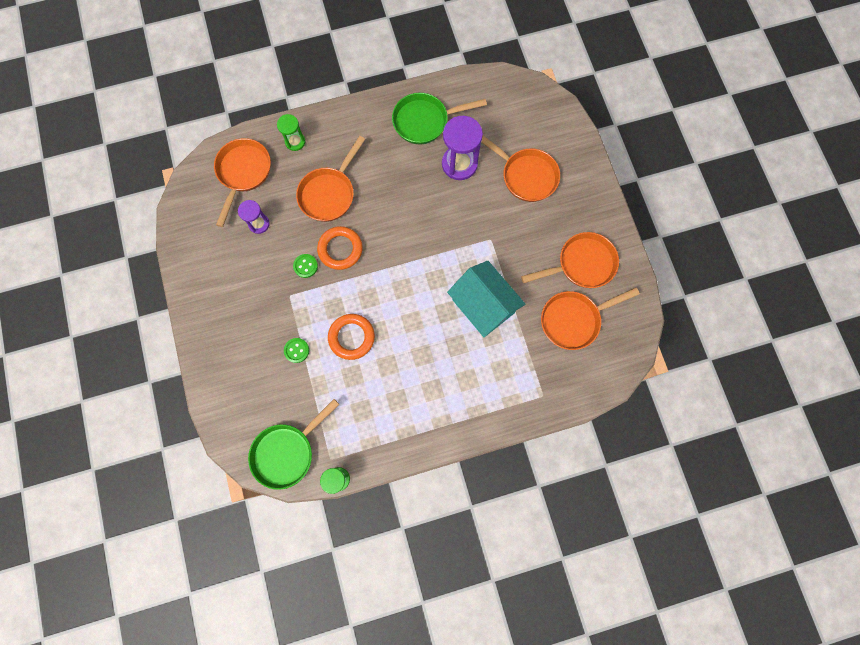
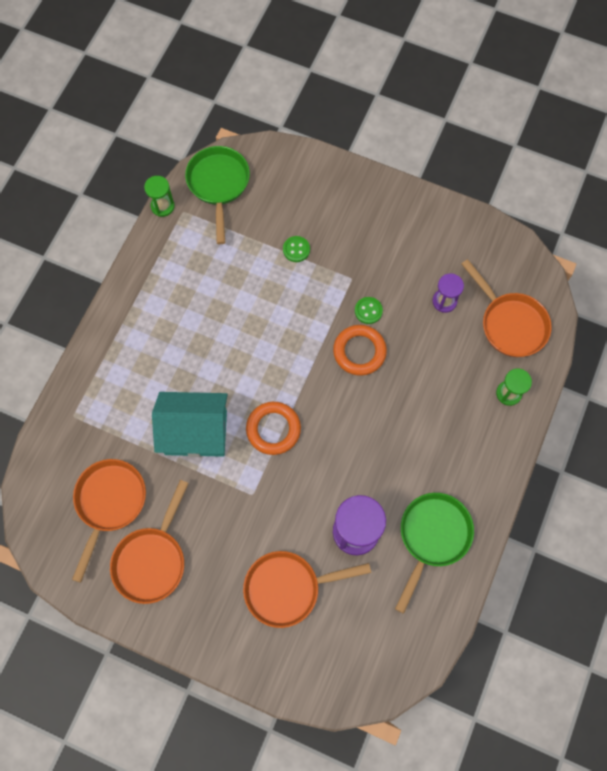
camera: 130 degrees right, 5 degrees down
(329, 193) = (425, 384): orange pan -> none
(351, 337) = (268, 300): orange ring -> orange ring (273, 429)

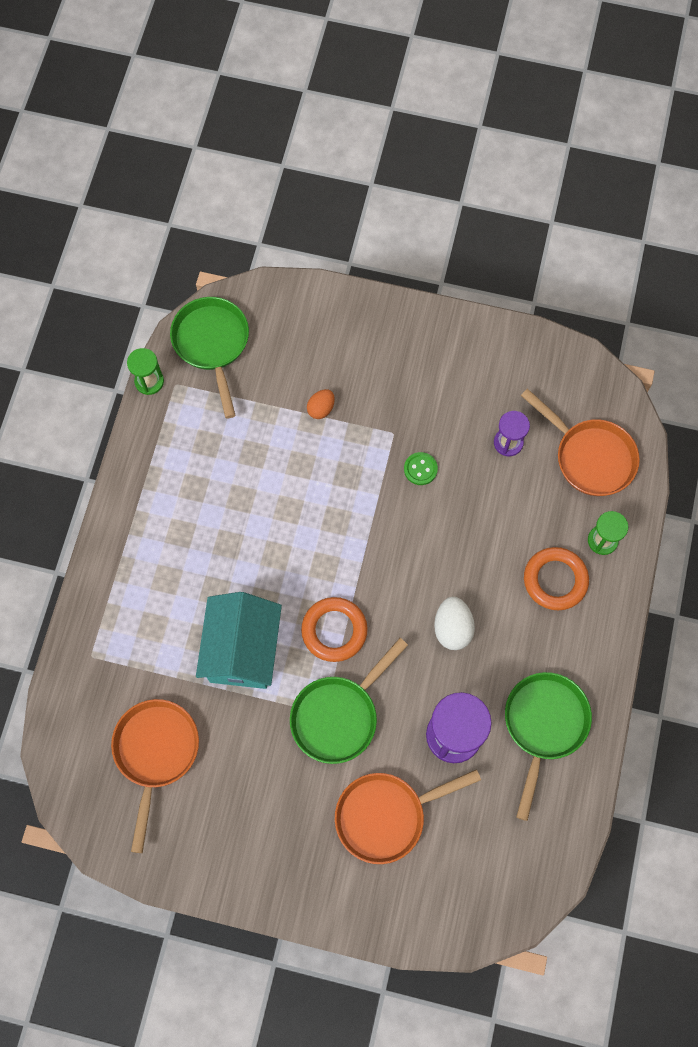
camera: 10 degrees left, 0 degrees up
(152, 560) = (220, 811): orange pan -> none
(196, 432) = (243, 650): turquoise house -> turquoise house turned 75 degrees counterclockwise
(264, 499) = (339, 715): none -> green pan
(296, 249) = (321, 409): green button -> orange egg
(359, 351) = (419, 520): orange ring -> orange ring (555, 580)
(371, 444) = (452, 628): none -> white egg

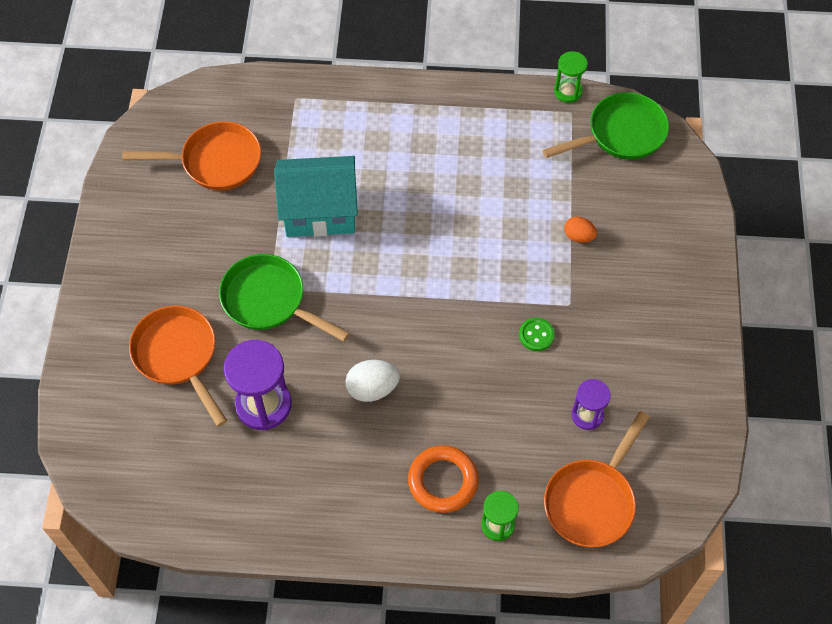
camera: 80 degrees right, 10 degrees down
(334, 630) = (352, 284): orange ring -> none
(543, 725) = (285, 488): green pan -> none

